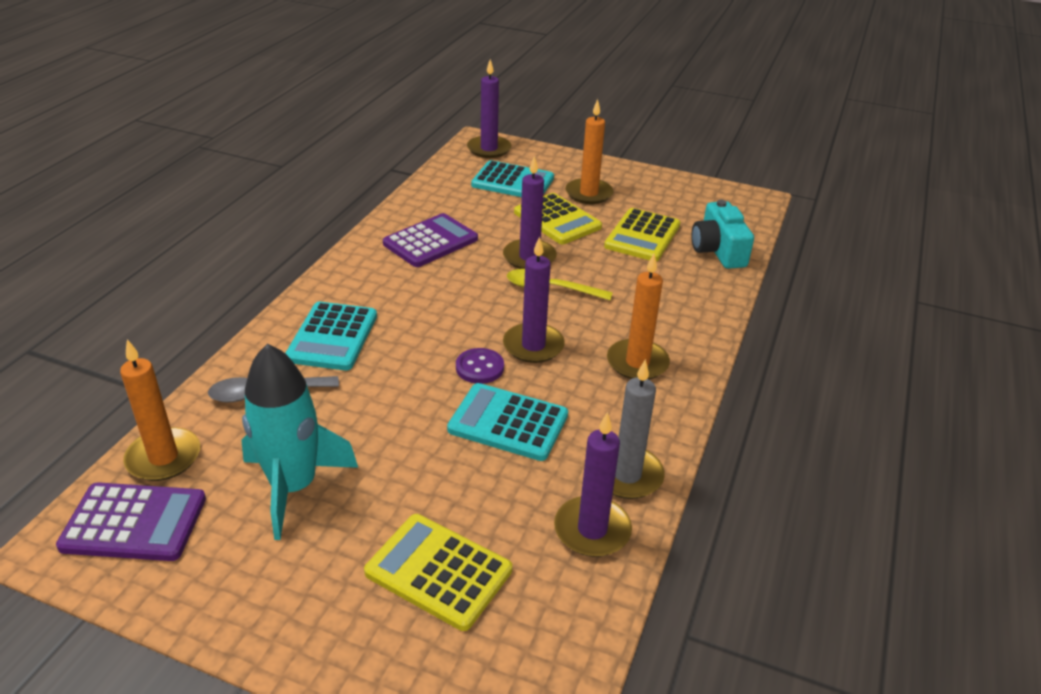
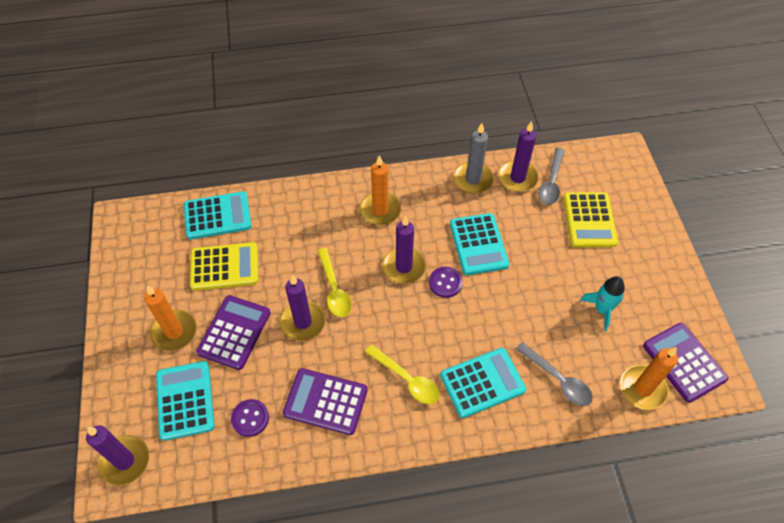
camera: 120 degrees left, 20 degrees up
(293, 487) = (602, 310): turquoise rocket -> turquoise rocket, size x0.59
(396, 292) = (407, 379): none -> yellow spoon
(460, 203) = (250, 418): none -> purple button
(551, 569) = (551, 182): none -> grey spoon
(557, 220) = (234, 332): yellow calculator -> purple calculator
(718, 250) = (217, 216): turquoise camera -> turquoise calculator

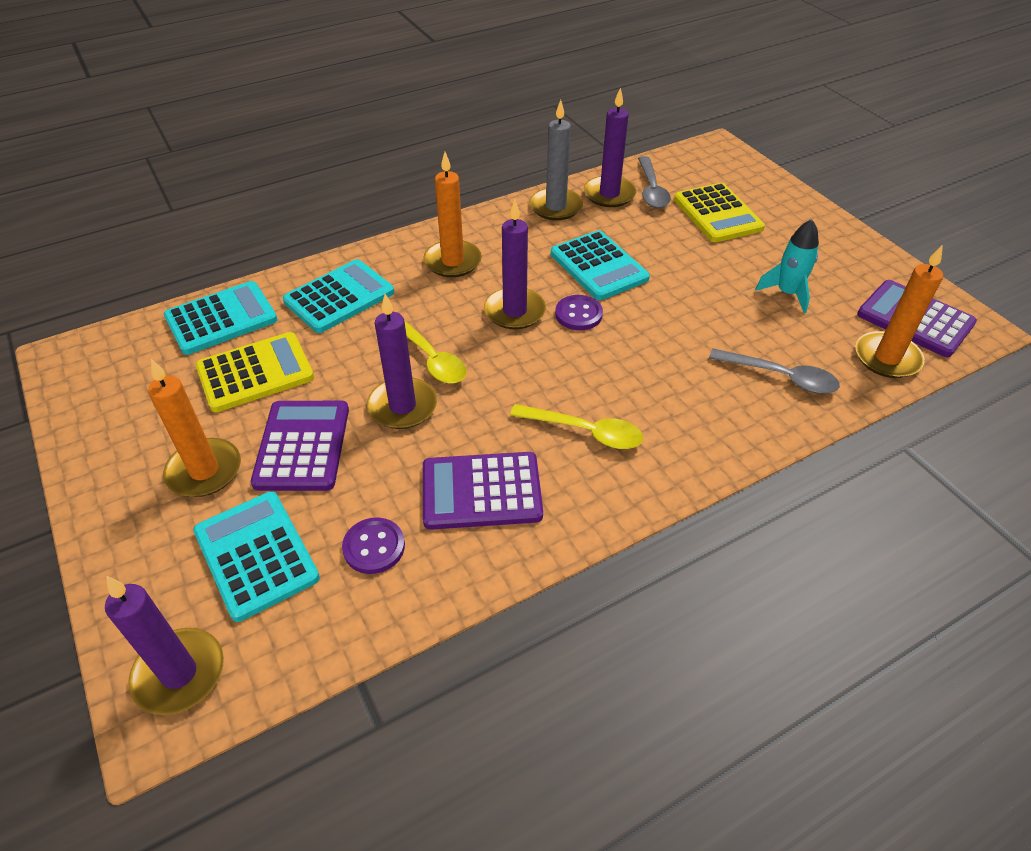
camera: 20 degrees left, 10 degrees down
(482, 383) = (688, 407): turquoise calculator -> turquoise calculator (339, 297)

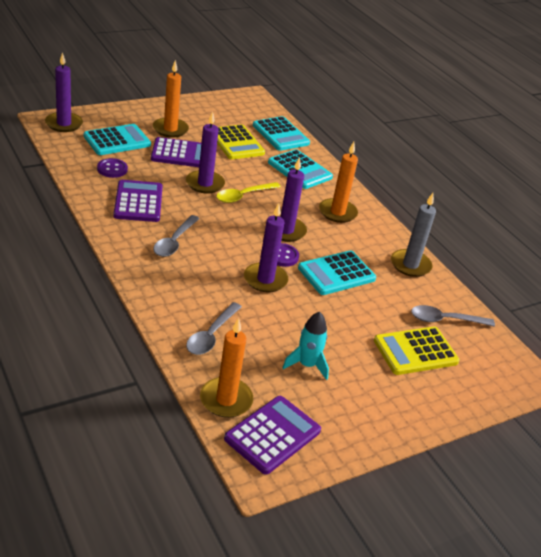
camera: 85 degrees right, 10 degrees down
(585, 432) = (174, 242): yellow spoon -> grey spoon
(609, 194) = (433, 295): purple candle -> purple candle (265, 279)

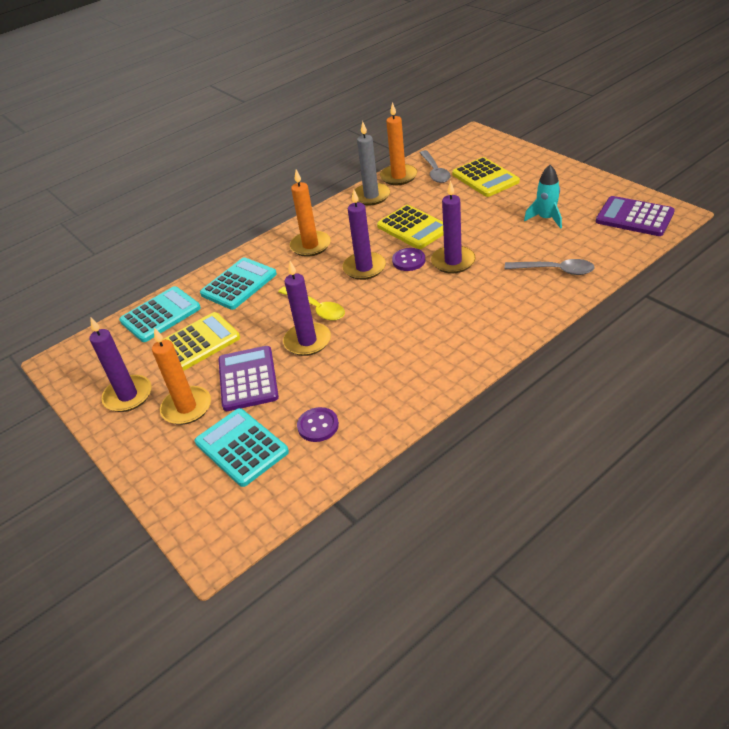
camera: 90 degrees left, 5 degrees up
(64, 124) = (217, 522): purple candle -> purple candle (128, 396)
(138, 202) = (378, 379): purple calculator -> none
(174, 242) = (435, 330): grey spoon -> none
(226, 400) = (621, 244): orange candle -> orange candle (398, 176)
(336, 273) = (413, 228): turquoise calculator -> yellow calculator

